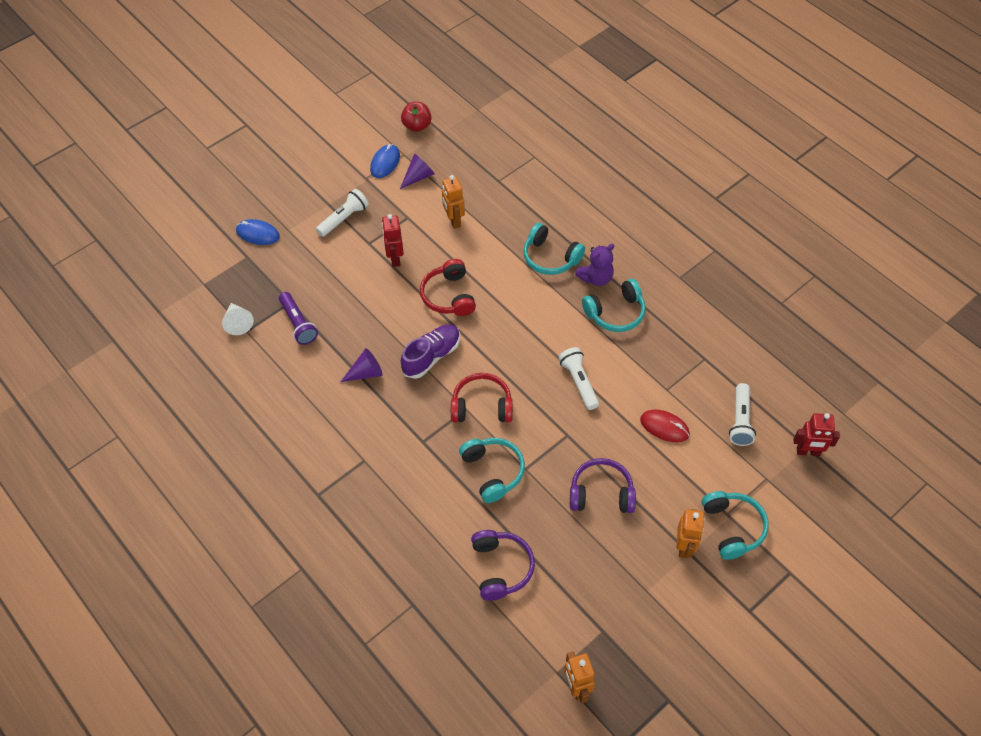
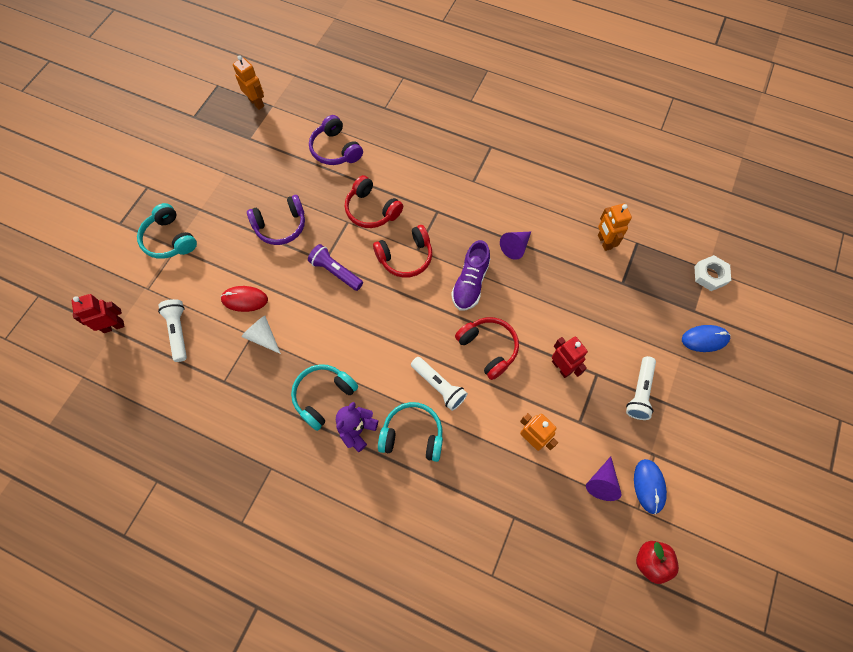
camera: 155 degrees right, 10 degrees up
(206, 278) = (710, 275): none -> white nut
(238, 323) = (649, 246): white cone -> white cone (263, 336)
(298, 324) = (600, 266): purple flashlight -> purple flashlight (336, 272)
(493, 472) = (372, 210): turquoise headphones -> red headphones
(579, 382) = (332, 311): white flashlight -> white flashlight (439, 386)
(684, 546) = (205, 212): orange robot -> orange robot (604, 242)

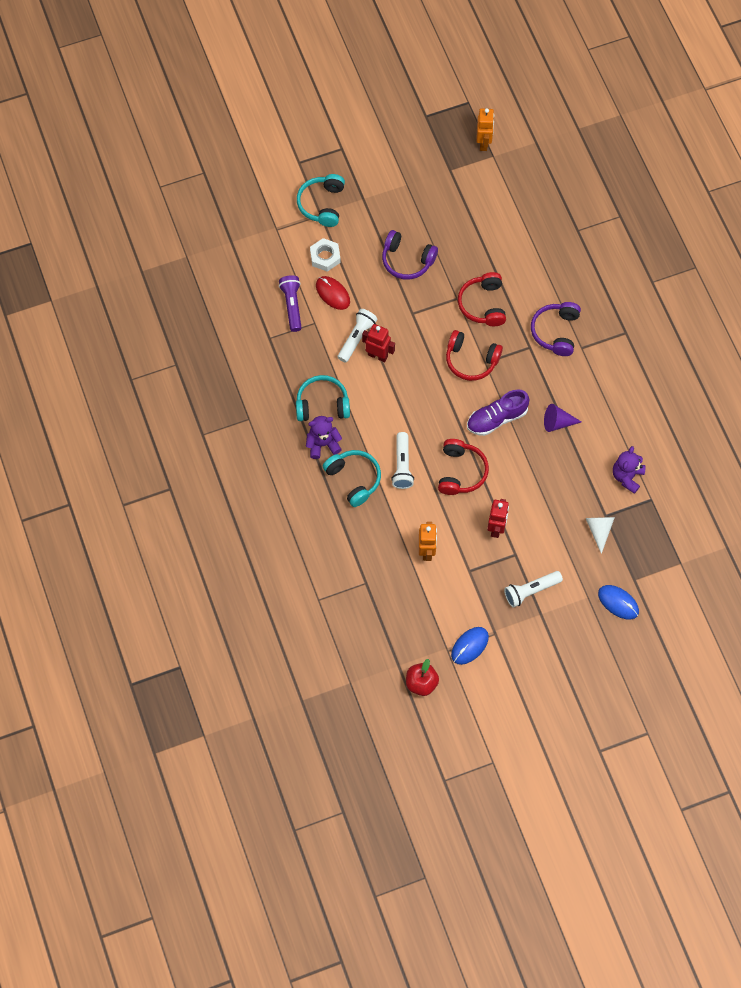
camera: 45 degrees right, 0 degrees up
(113, 326) = (233, 237): red robot -> red robot (378, 355)
(178, 332) = (270, 278): white flashlight -> white flashlight (356, 338)
(263, 336) = (321, 330): white cone -> white cone (599, 530)
(335, 149) = (504, 233): purple headphones -> purple headphones (556, 332)
(336, 272) = (412, 328): purple flashlight -> purple flashlight (292, 306)
(601, 482) = (442, 616): purple cone -> none
(604, 242) = (627, 477): orange robot -> purple teddy bear
(710, 275) = (677, 568): white nut -> white nut (325, 257)

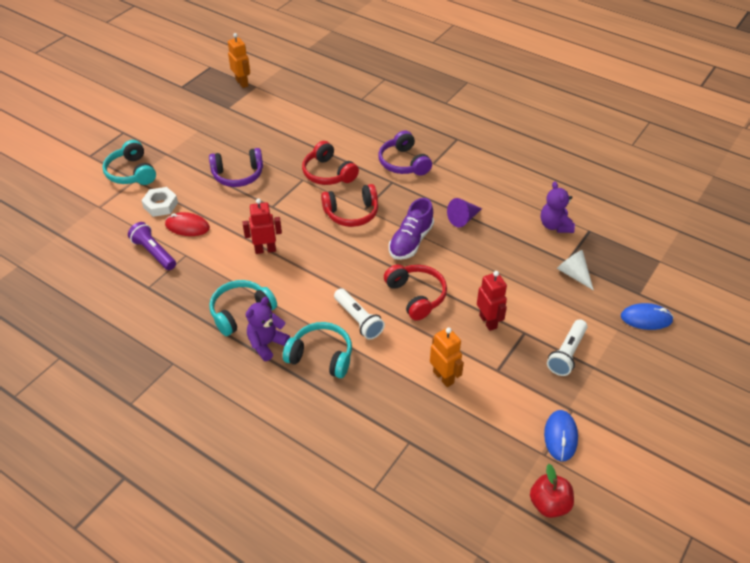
camera: 35 degrees left, 20 degrees down
(356, 338) = (235, 247): white flashlight -> none

